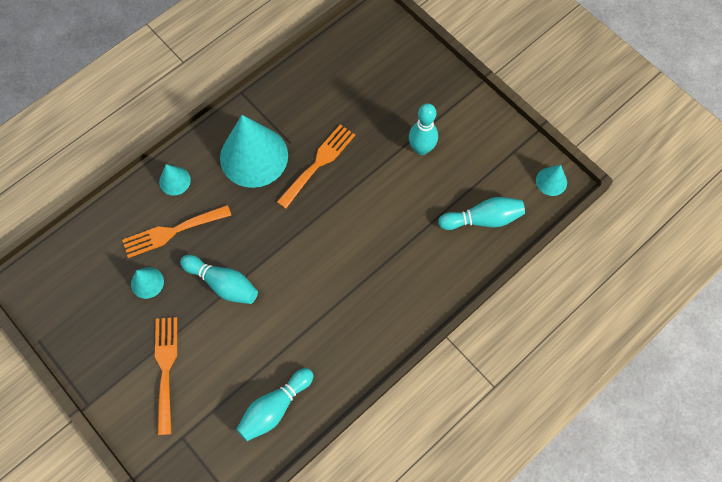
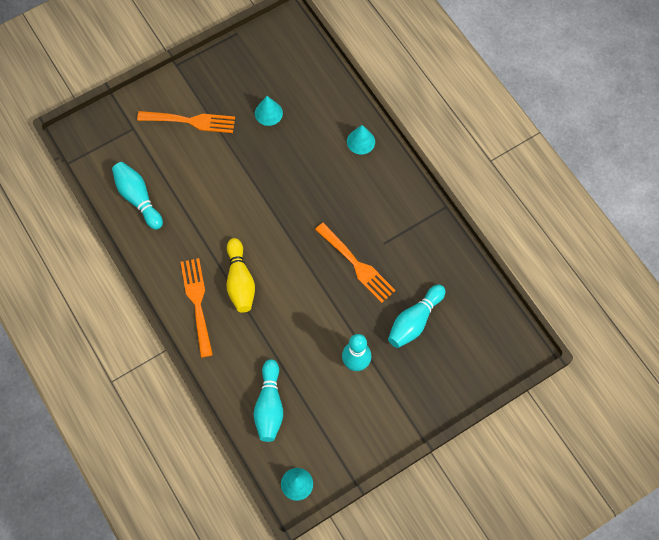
camera: 100 degrees right, 0 degrees up
(172, 232) = (311, 135): orange fork -> orange fork (197, 302)
(223, 283) = (254, 171): turquoise bowling pin -> turquoise bowling pin (414, 321)
(254, 156) = (374, 209): turquoise cone -> none
(357, 273) = (240, 281): none -> yellow bowling pin

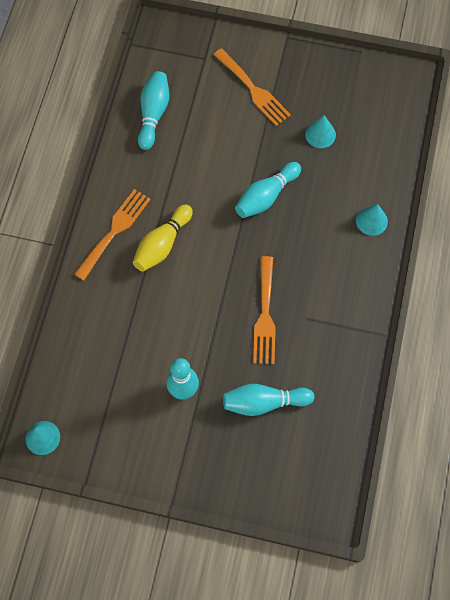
camera: 45 degrees right, 0 degrees up
(269, 405) = (85, 359): turquoise bowling pin -> turquoise bowling pin (266, 196)

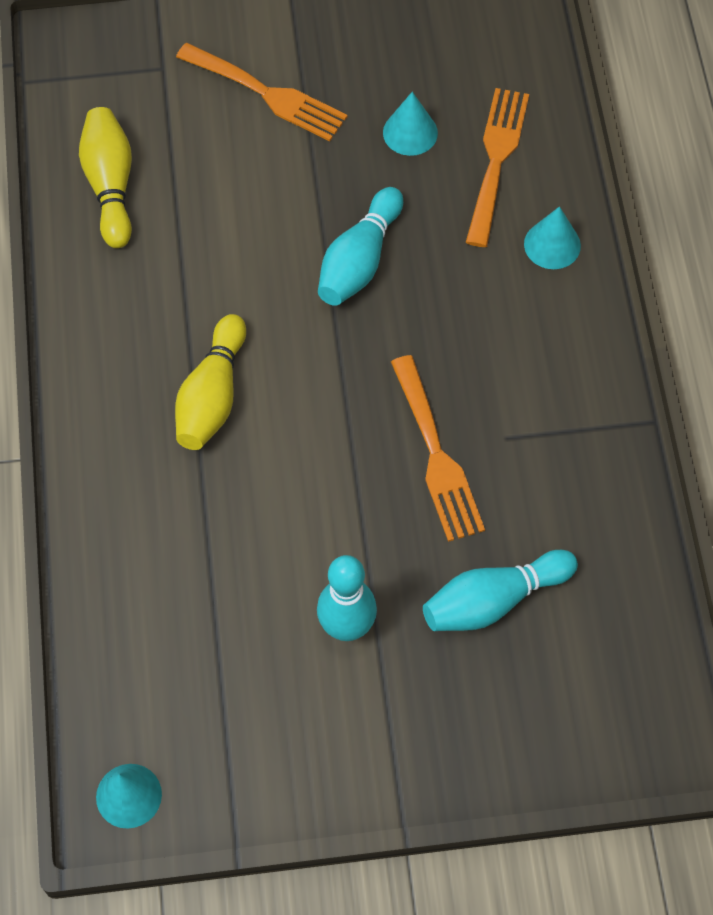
camera: 20 degrees left, 5 degrees down
(114, 231) = (119, 400): orange fork -> orange fork (496, 159)
(153, 114) = (110, 185): turquoise bowling pin -> yellow bowling pin

